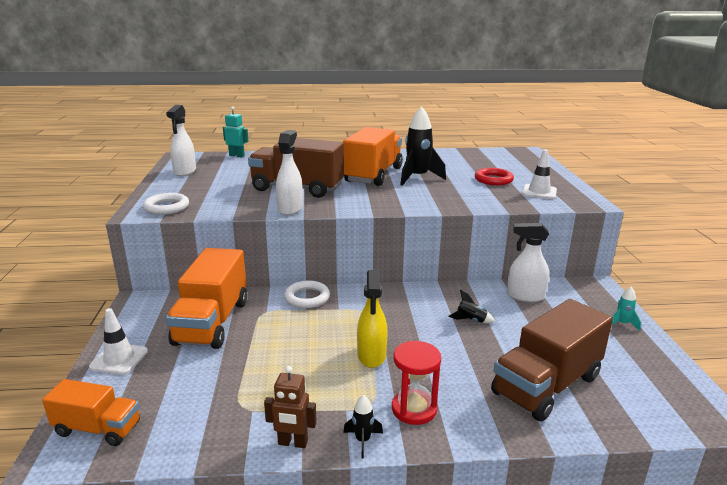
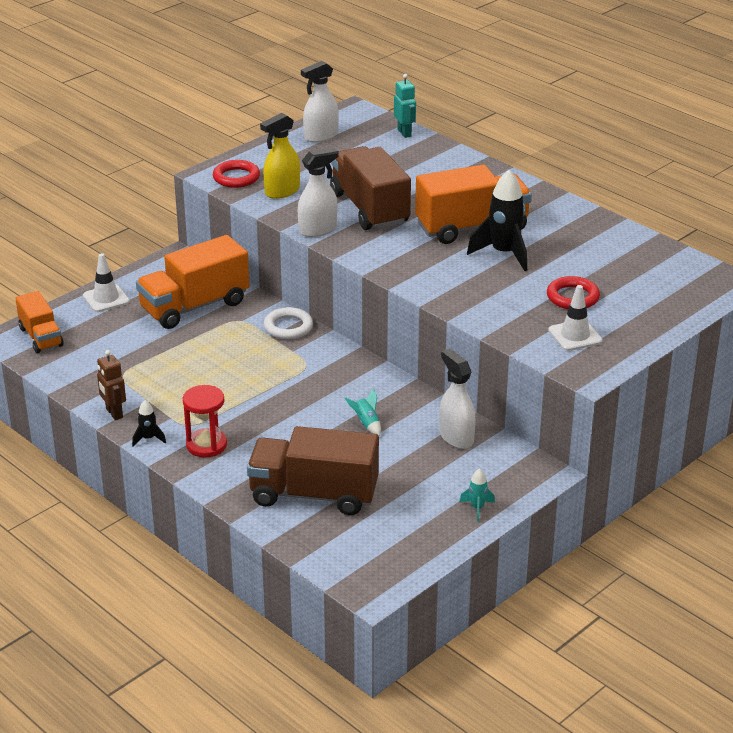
camera: 50 degrees right, 10 degrees up
(166, 207) = (236, 177): white ring -> red ring
(371, 356) = (247, 398): yellow spray bottle -> yellow spray bottle (282, 191)
(471, 320) = (366, 423): black rocket -> turquoise rocket

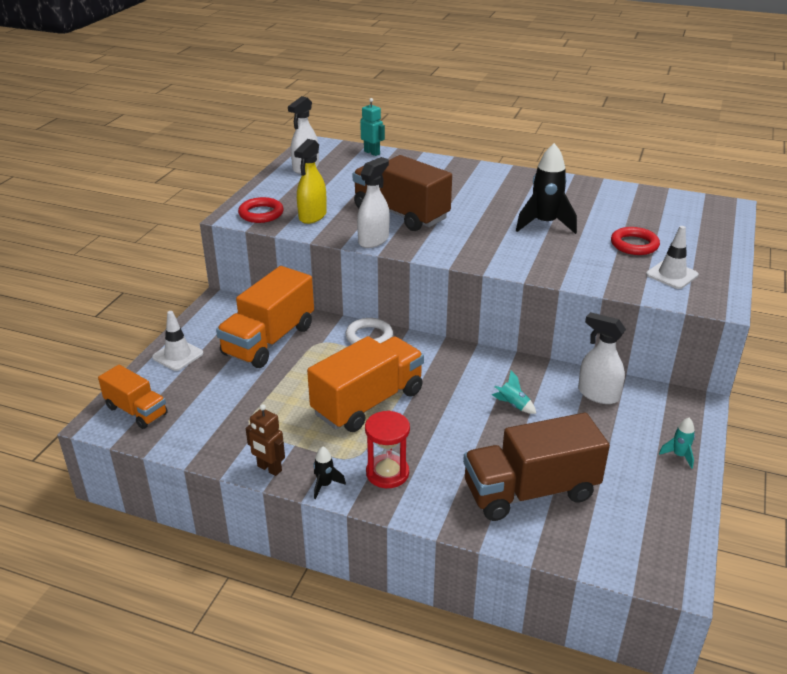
camera: 25 degrees left, 0 degrees up
(472, 227) = (498, 210): orange truck -> orange truck (368, 402)

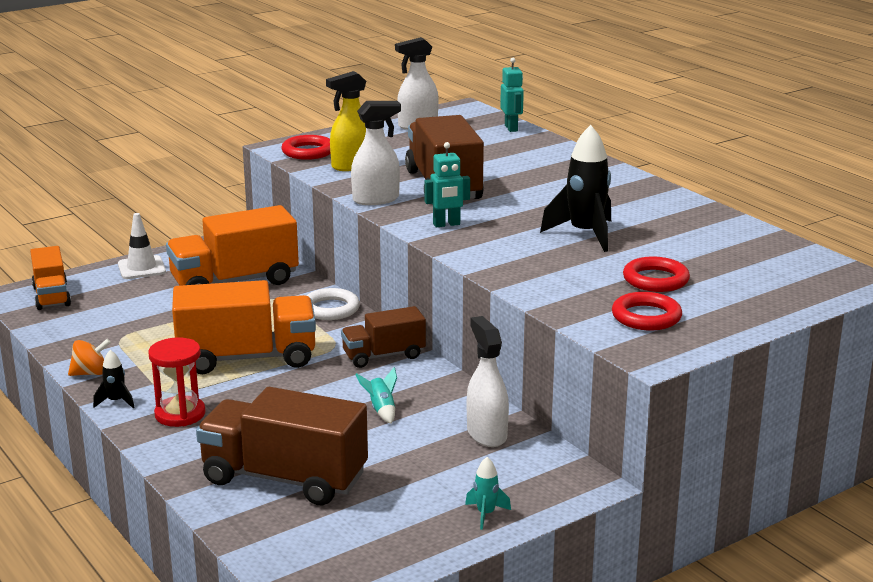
camera: 35 degrees right, 10 degrees down
(269, 469) = (90, 373): brown robot -> orange spinning top
(451, 245) = (446, 224): none -> turquoise robot
(455, 361) = (383, 355): none -> brown truck
(672, 275) = (646, 317): white traffic cone -> red ring

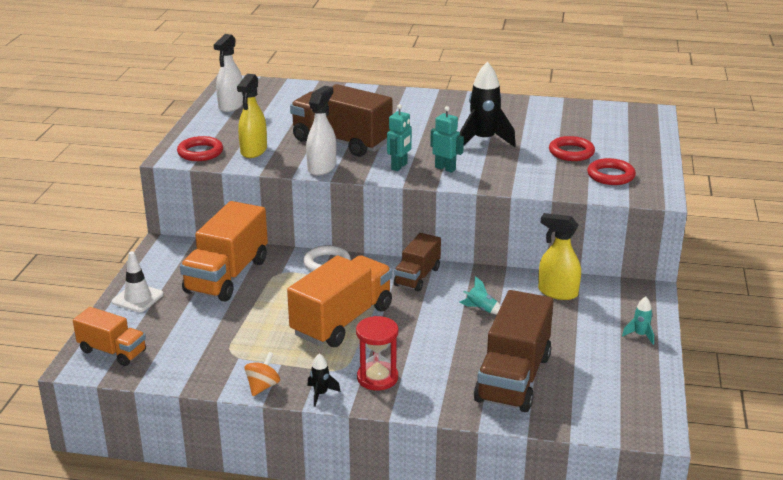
camera: 45 degrees left, 5 degrees up
(284, 478) = (513, 378): brown truck -> brown truck turned 45 degrees counterclockwise
(486, 434) = (557, 292): white spray bottle -> yellow spray bottle
(511, 128) = (295, 87): turquoise robot -> turquoise robot (445, 168)

